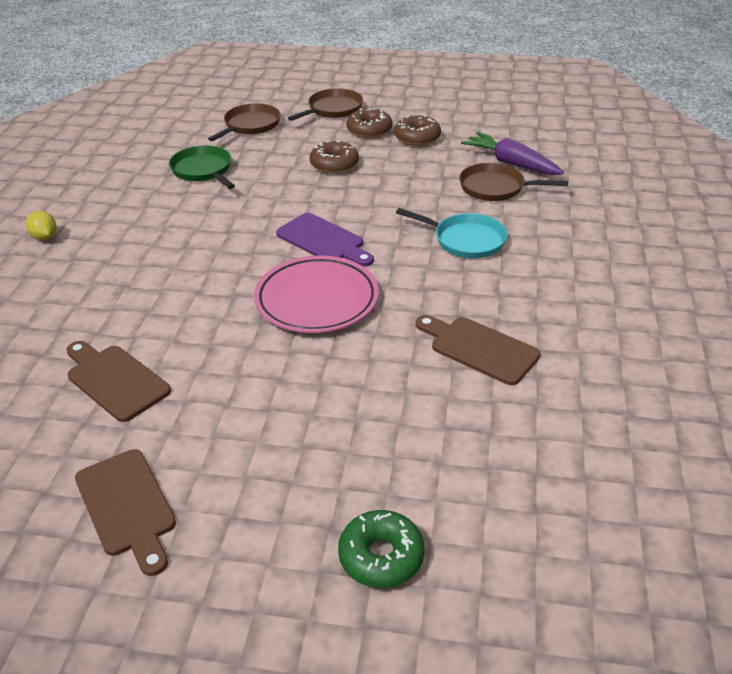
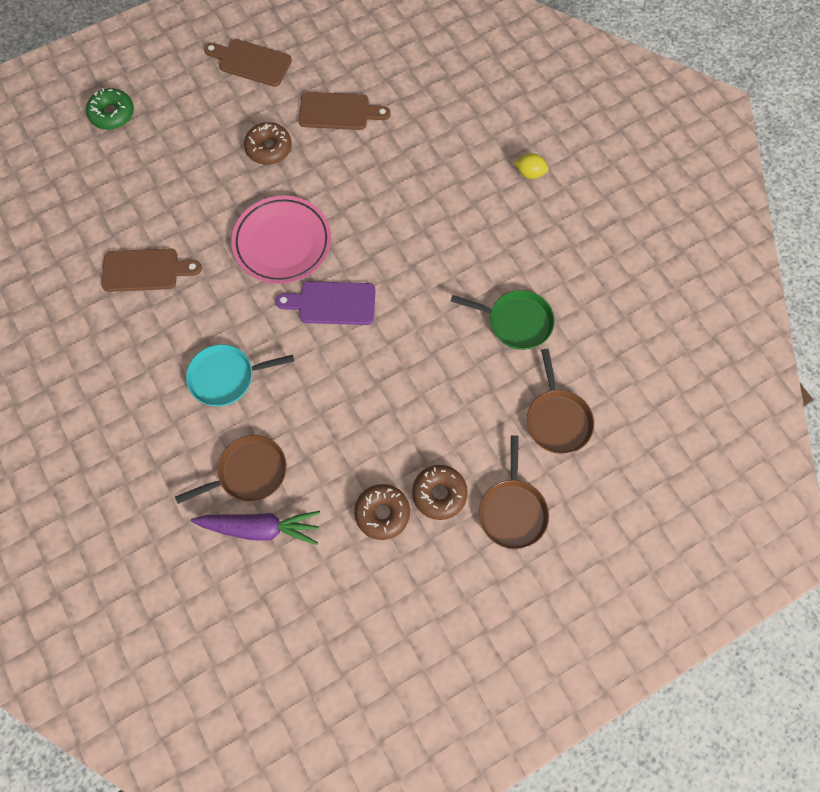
camera: 140 degrees right, 30 degrees up
(334, 164) = (417, 409): brown donut -> brown donut (269, 148)

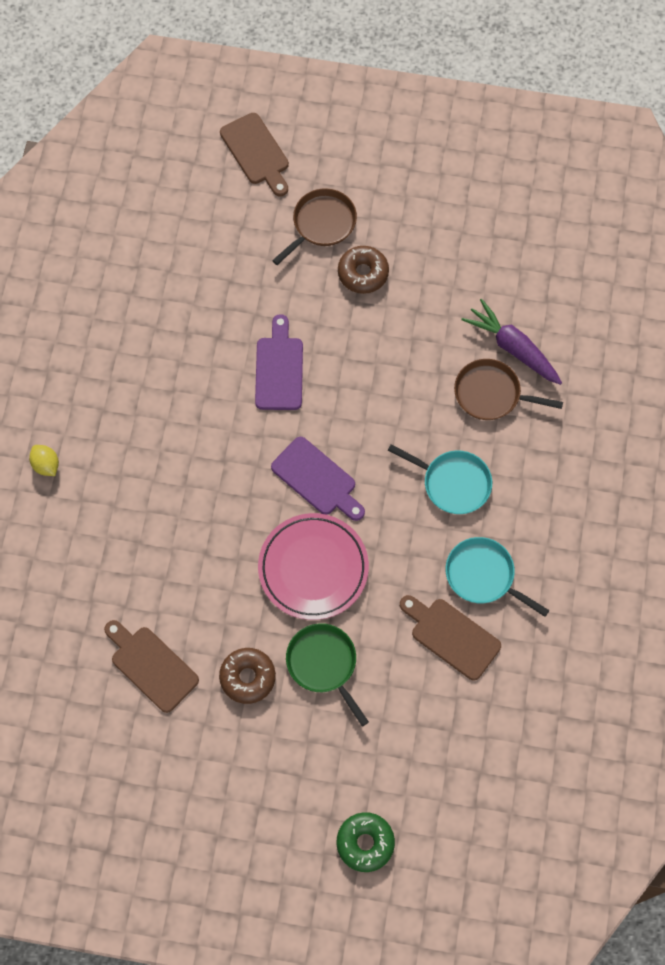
camera: 140 degrees left, 0 degrees up
(152, 327) = (483, 575): none -> turquoise pan
(251, 62) = (184, 796): brown cutting board -> brown cutting board (256, 152)
(382, 513) = (415, 291): brown donut -> none
(434, 361) = (279, 369): none -> purple cutting board
(516, 322) = (186, 350): green pan -> green pan (324, 664)
(557, 419) = (229, 257): brown pan -> none

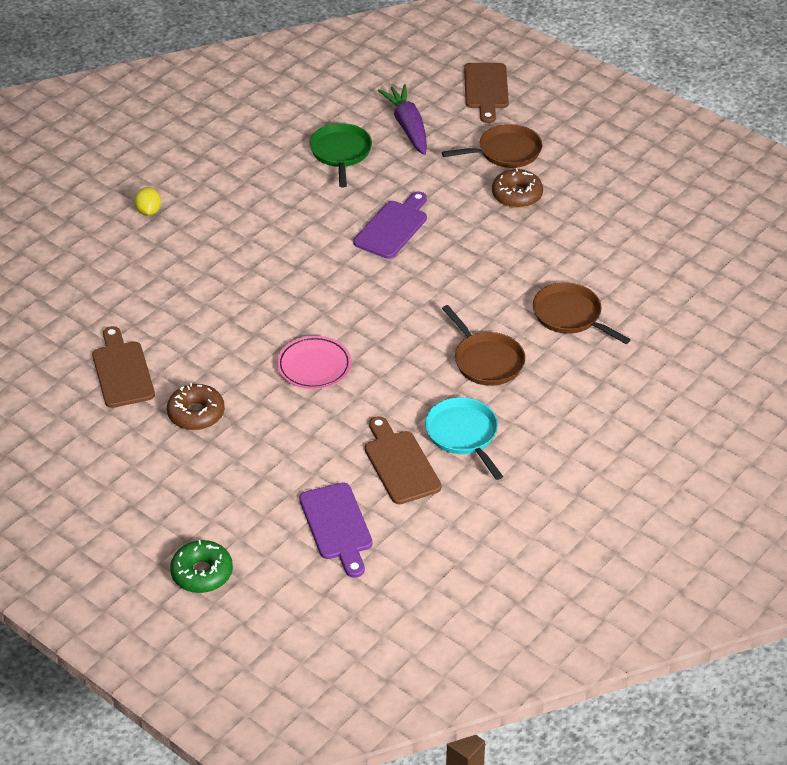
camera: 30 degrees right, 25 degrees down
(313, 568) = (314, 366): pink plate -> pink plate, size x0.66
(317, 479) = (366, 309): purple cutting board -> purple cutting board (337, 526)
(324, 664) = (269, 433): green pan -> green pan (341, 153)
(453, 483) = (486, 361): turquoise pan -> brown pan
(513, 348) = (615, 293): purple carrot -> purple carrot (408, 127)

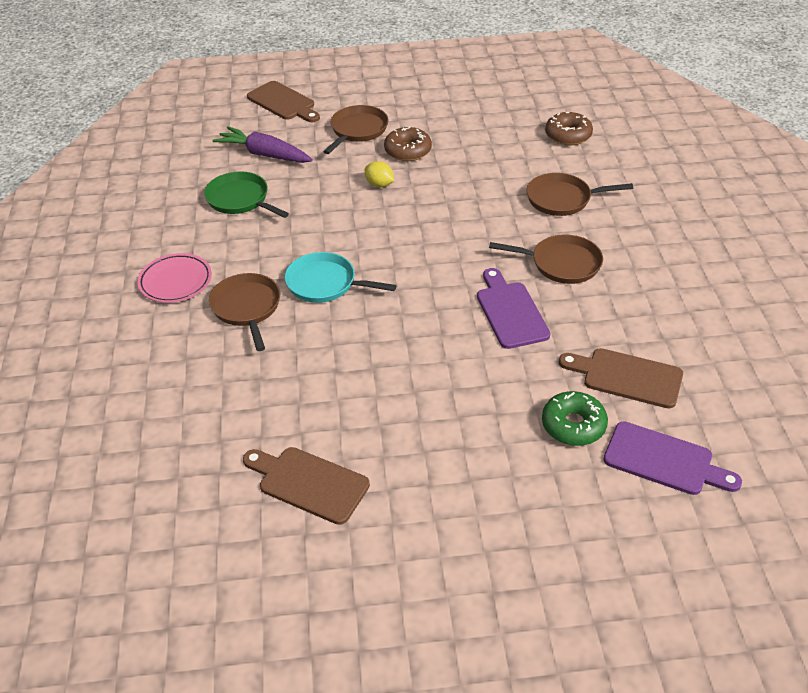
camera: 45 degrees left, 0 degrees up
(148, 211) = (140, 339): yellow lemon -> yellow lemon (379, 184)
(196, 414) = (424, 466): brown donut -> brown donut (568, 135)
(202, 573) = (638, 596): green donut -> green donut (573, 425)
(236, 237) = (247, 308): none -> brown pan
(314, 366) = (455, 356): pink plate -> pink plate (175, 281)
(393, 227) = (357, 223): purple cutting board -> purple cutting board (510, 312)
(463, 435) = (630, 323): turquoise pan -> turquoise pan (325, 283)

